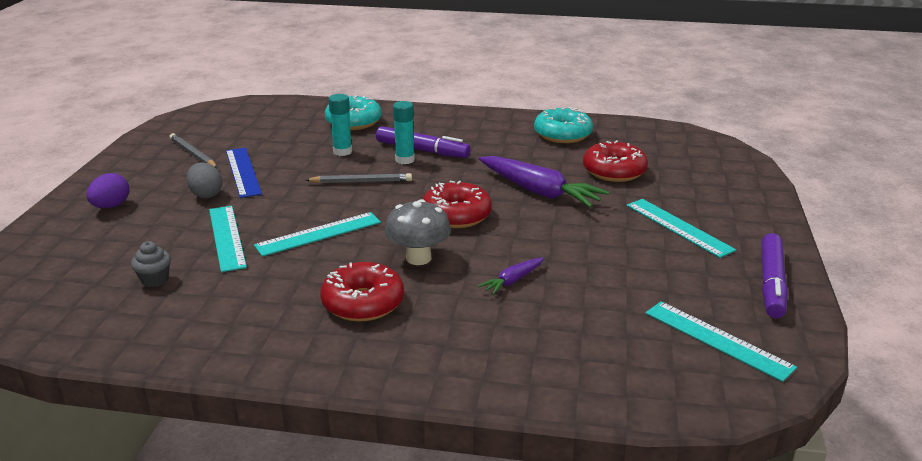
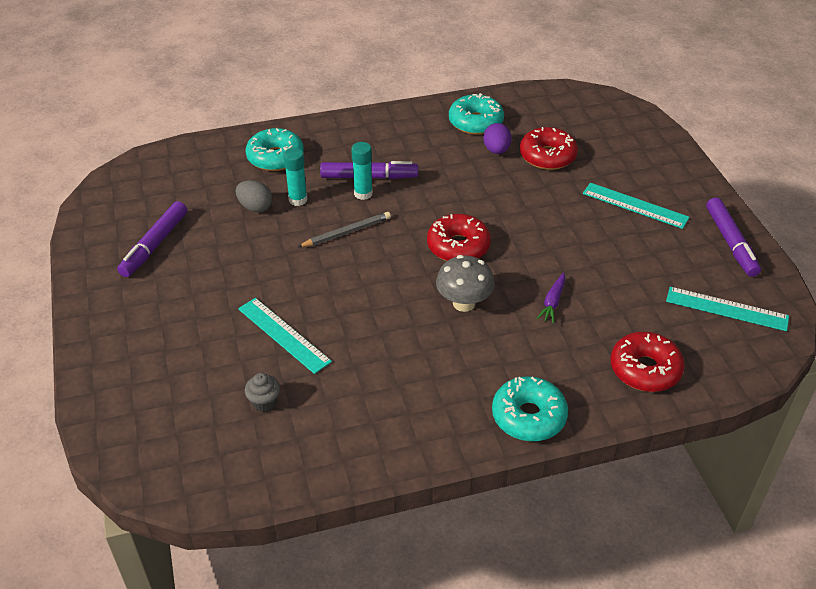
camera: 25 degrees left, 15 degrees up
(111, 206) = (138, 334): purple egg -> purple egg (496, 150)
(193, 154) = (154, 245): grey pencil -> purple marker
(206, 194) = (217, 291): grey egg -> grey egg (255, 207)
(243, 172) = (226, 253): blue ruler -> none
(318, 234) = (360, 304): turquoise ruler -> none
(363, 303) = (457, 364): red donut -> red donut (645, 369)
(392, 368) = (528, 416): none -> turquoise donut
(539, 191) = (505, 198): purple carrot -> none

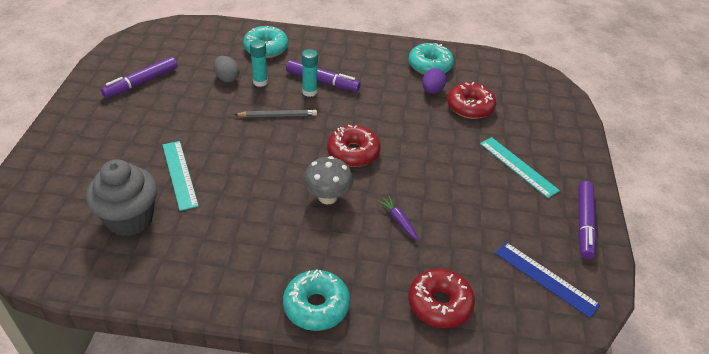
camera: 20 degrees right, 0 degrees up
(264, 402) = (130, 218): grey cupcake -> grey cupcake, size x2.30
(552, 302) = (398, 221): purple carrot -> purple carrot turned 105 degrees clockwise
(726, 309) = (545, 278): turquoise ruler -> blue ruler

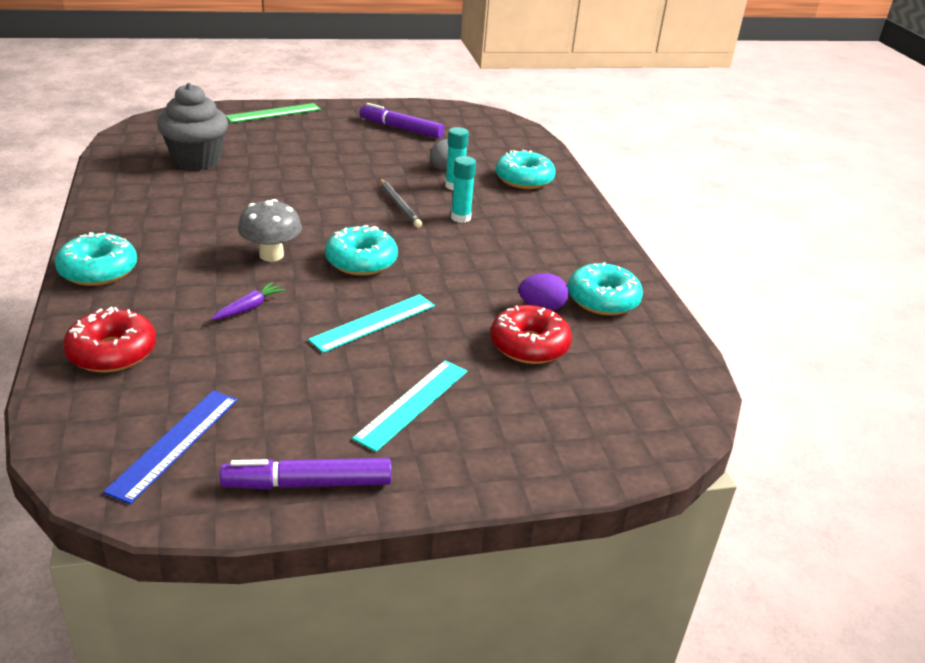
camera: 70 degrees right, 10 degrees down
(53, 150) = (274, 113): none -> green ruler
(180, 174) = (269, 170): turquoise ruler -> turquoise ruler (373, 323)
(322, 81) = (489, 223): purple marker -> none
(353, 152) = (361, 261): red donut -> turquoise donut

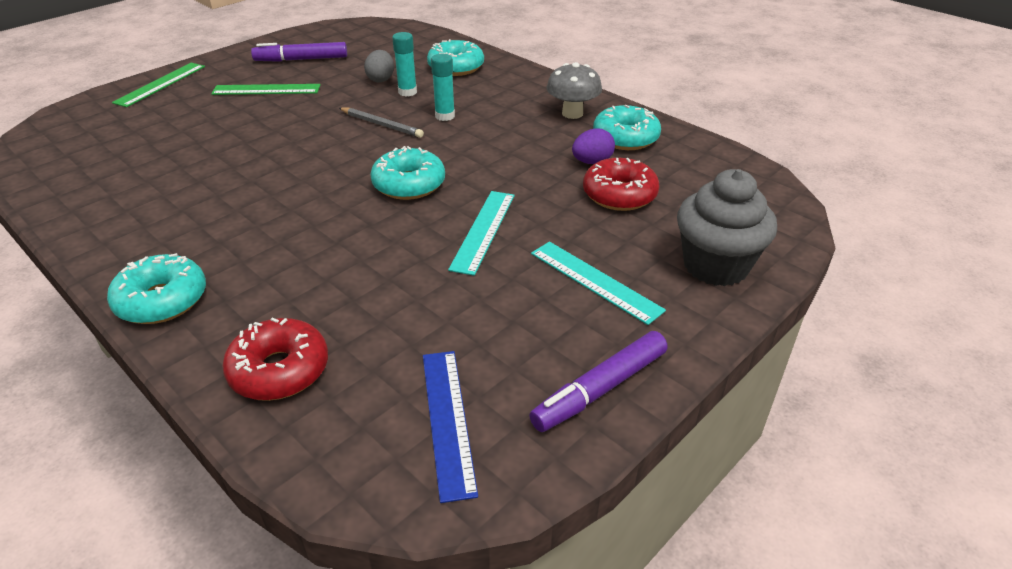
camera: 30 degrees left, 5 degrees up
(197, 160) = (134, 154): grey cupcake -> grey cupcake (715, 266)
(249, 307) = (360, 267): purple carrot -> none
(271, 255) = (321, 212): grey mushroom -> grey mushroom (572, 113)
(344, 144) = (266, 90): none -> green ruler
(412, 403) = (595, 281): turquoise ruler -> turquoise ruler turned 45 degrees counterclockwise

